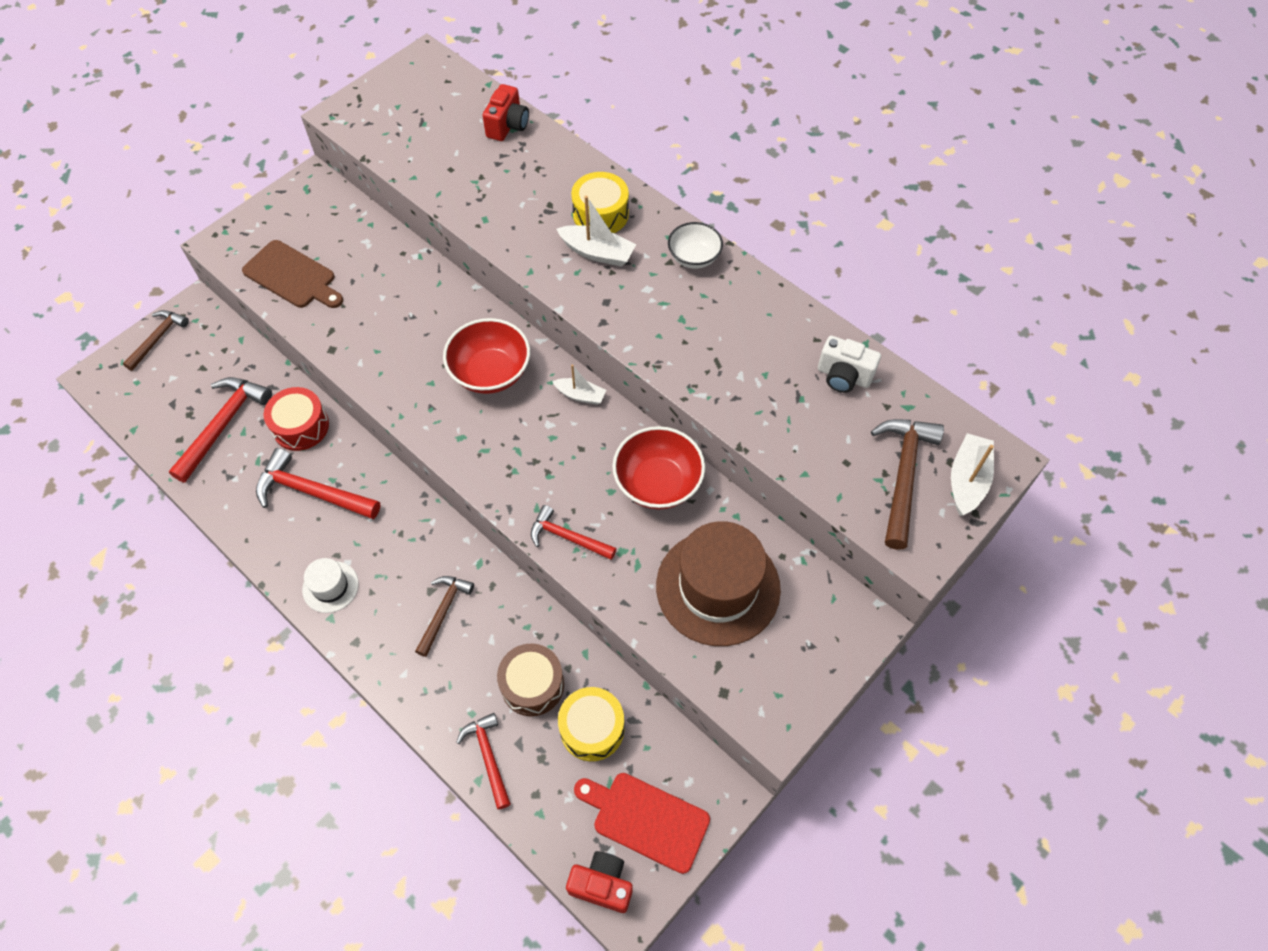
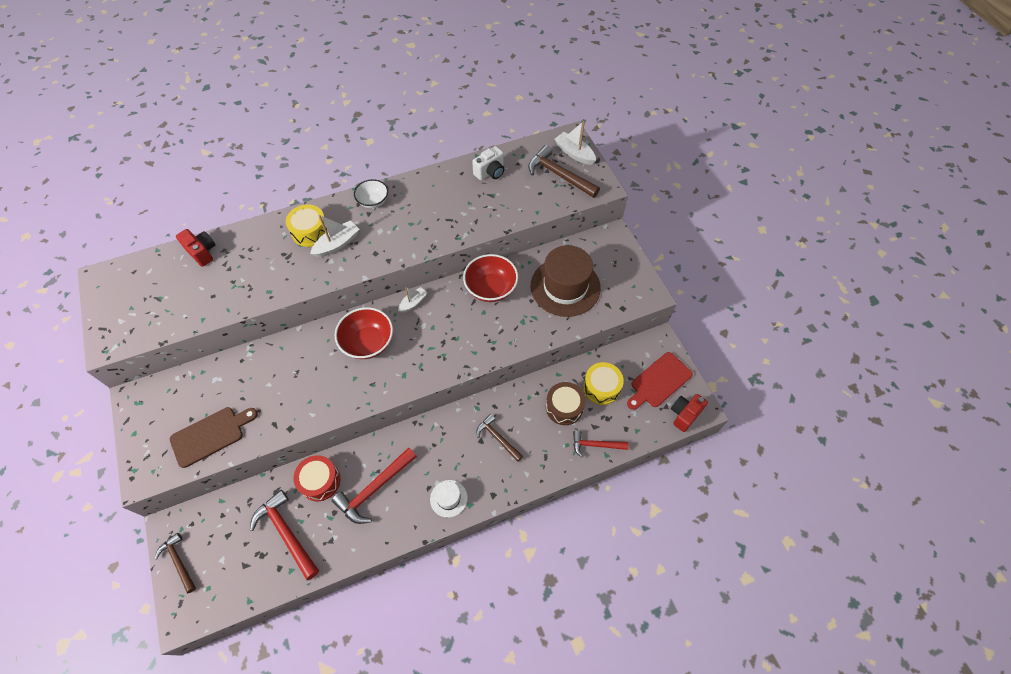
camera: 65 degrees left, 0 degrees up
(568, 537) = (501, 343): red hammer -> none

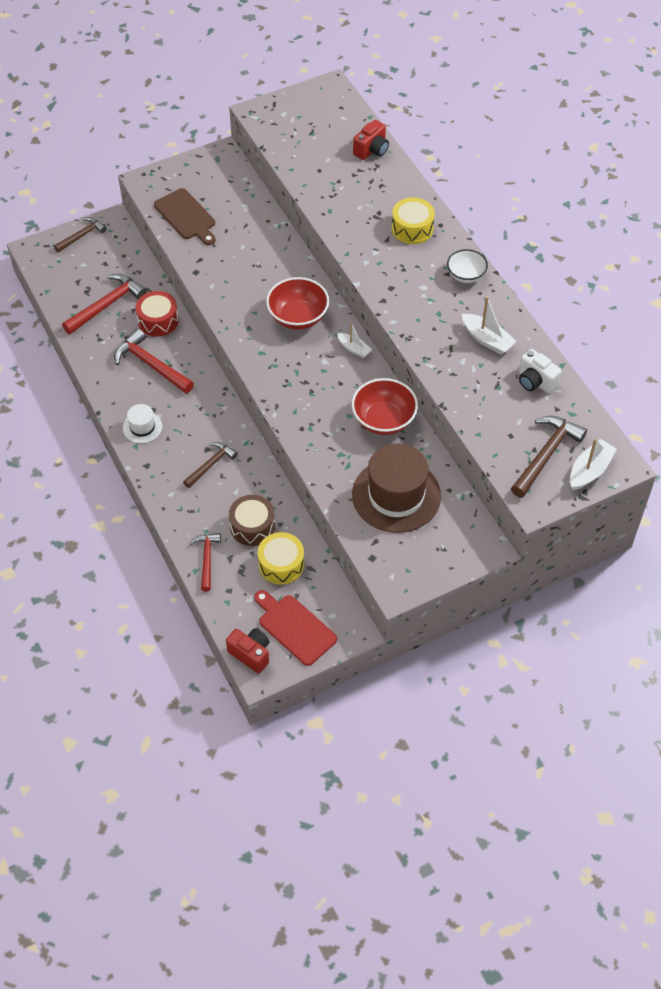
camera: 85 degrees right, 5 degrees down
(337, 244) = (399, 254): white boat -> white boat (487, 339)

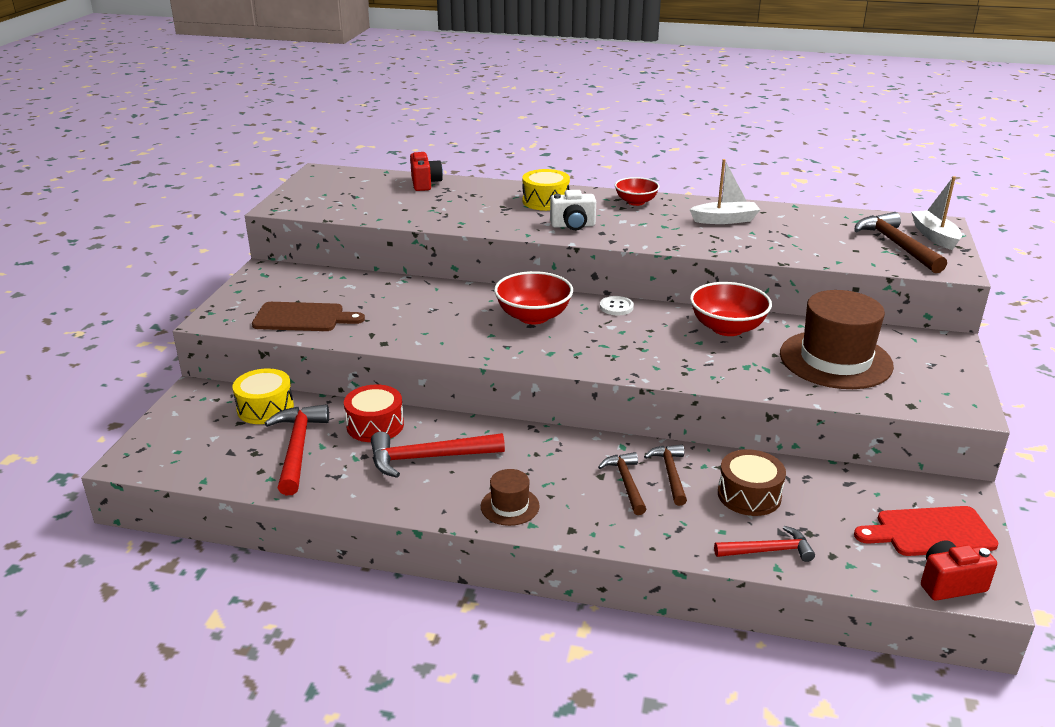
camera: 50 degrees left, 25 degrees down
(81, 236) = (174, 419): brown hammer -> brown hammer (670, 474)
(142, 427) = (510, 506): white hat -> brown hat
(207, 559) = (768, 550): red hammer -> red hammer turned 135 degrees clockwise
(281, 564) = (825, 500): yellow drum -> yellow drum (265, 408)
(354, 349) = (616, 307): white boat -> white button
(466, 275) = (636, 202): white bowl -> red bowl
(535, 381) = (801, 220): white camera -> white camera (573, 226)

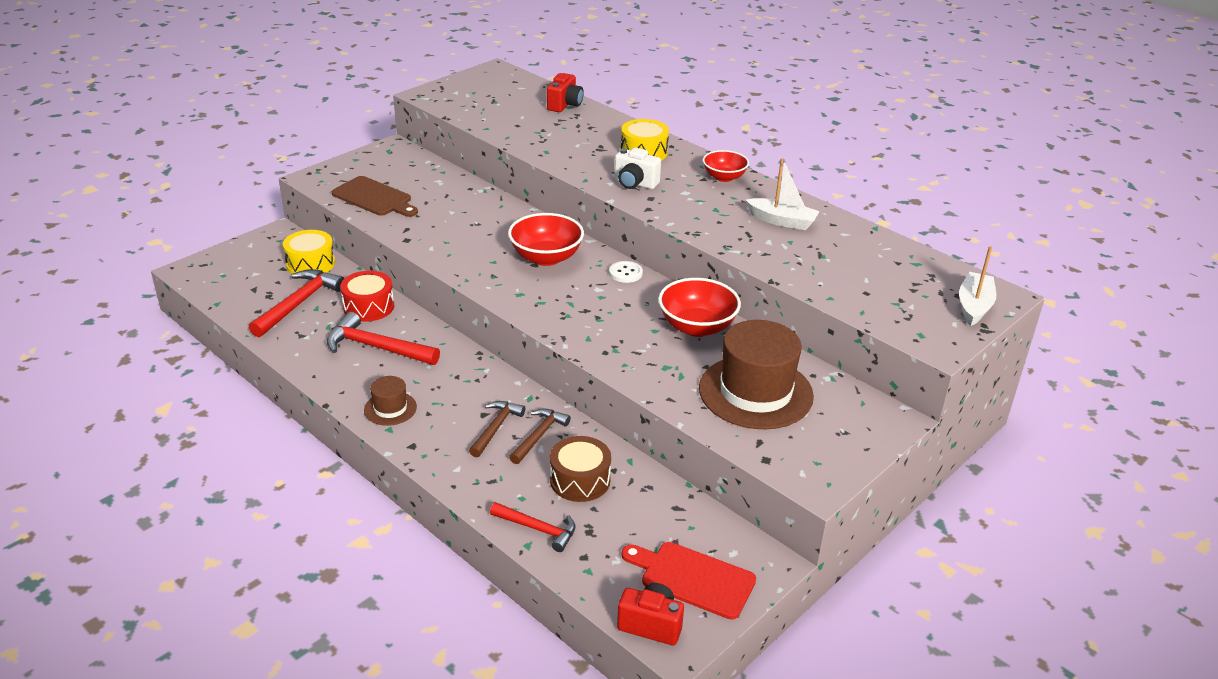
camera: 30 degrees right, 5 degrees up
(897, 245) = (917, 302): brown hammer -> none

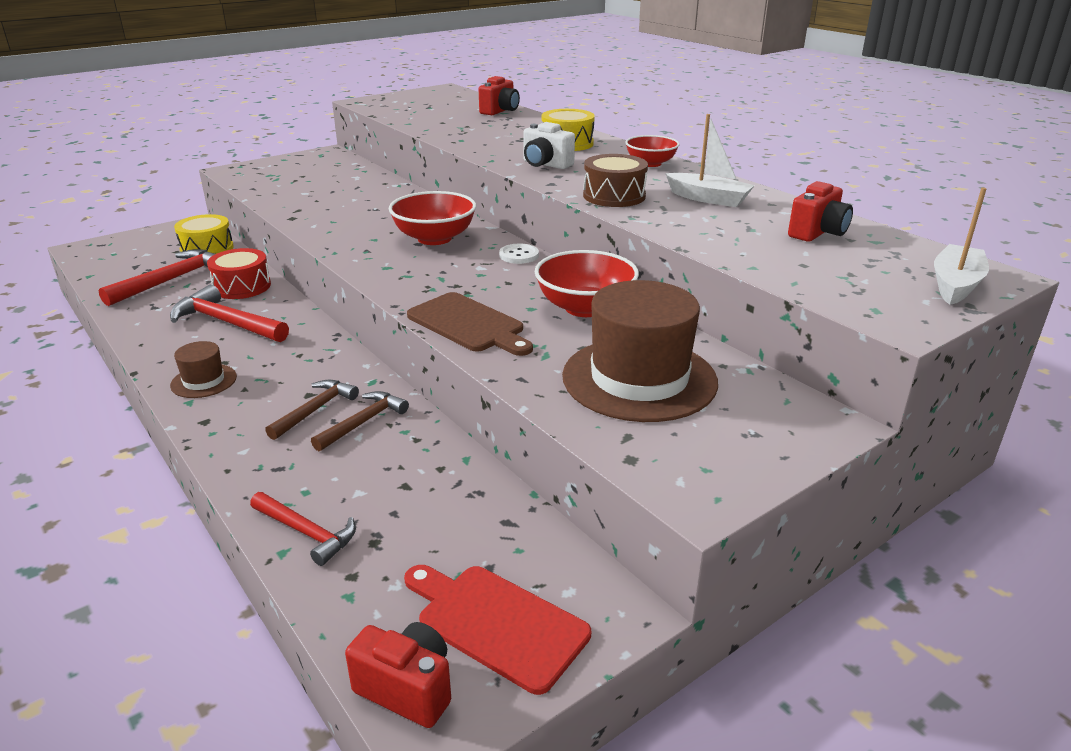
camera: 10 degrees right, 5 degrees down
(374, 198) = (282, 186): brown cutting board -> brown cutting board (468, 324)
(580, 480) = (391, 477): brown drum -> brown drum (614, 196)
(872, 257) = (817, 233): none -> red camera

